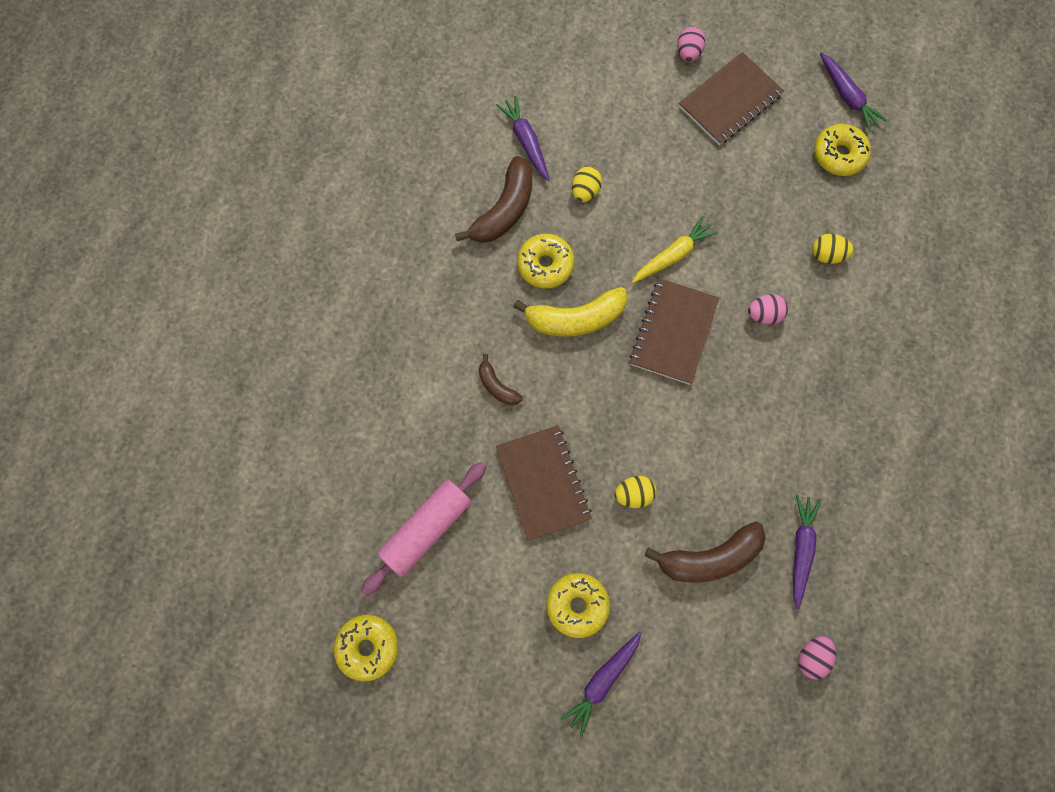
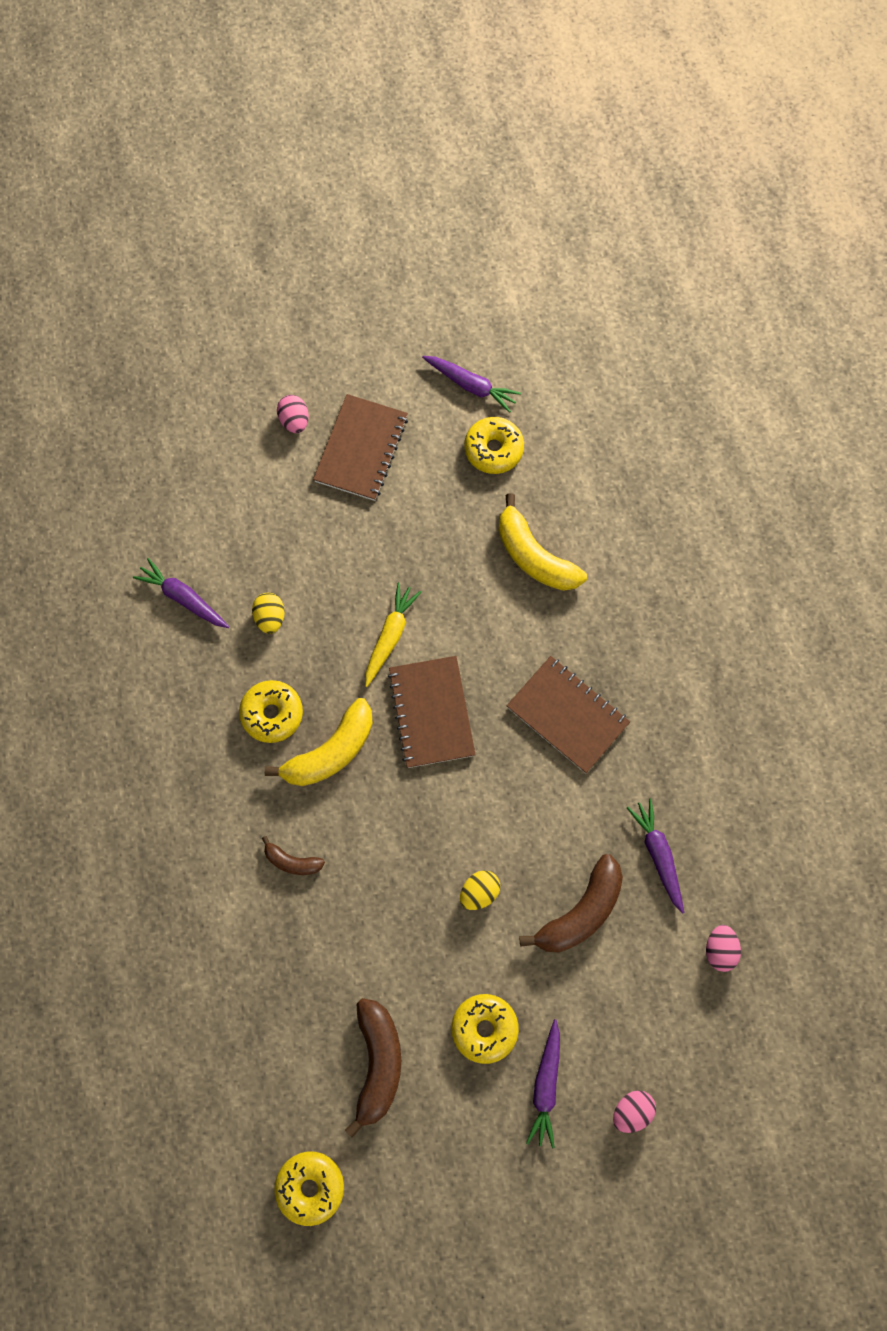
camera: 30 degrees left, 0 degrees up
(426, 529) = (302, 1040): pink rolling pin -> none
(504, 210) = (201, 680): brown banana -> brown banana (377, 1062)
(543, 483) = (388, 930): brown notebook -> brown notebook (567, 715)
(764, 314) = (507, 647): pink egg -> pink egg (631, 1110)
(827, 255) = (534, 556): yellow egg -> yellow banana

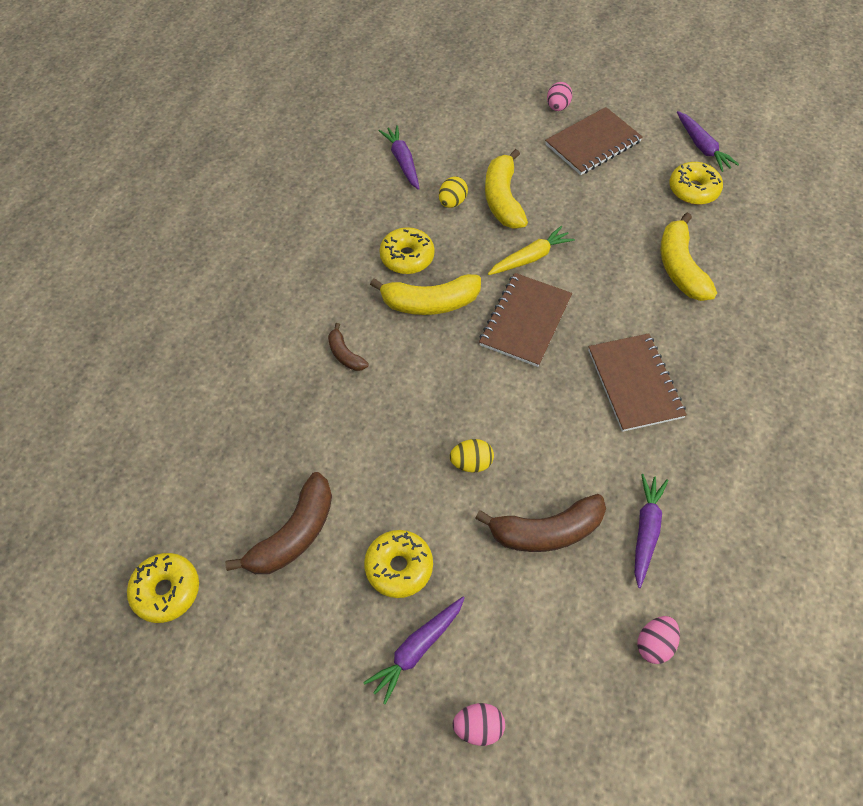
camera: 35 degrees right, 15 degrees down
(318, 581) = (503, 199): none -> yellow banana

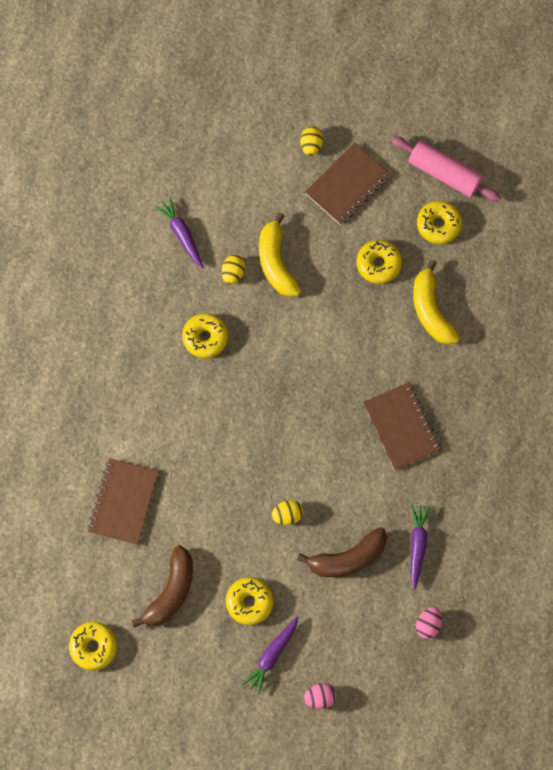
camera: 10 degrees left, 15 degrees up
(345, 354) = (175, 439): brown banana -> none
(430, 303) = (232, 380): yellow banana -> none
(525, 321) = (311, 384): brown notebook -> brown notebook (123, 502)
(530, 258) = (307, 321): yellow carrot -> none
(557, 107) = (311, 145): pink egg -> yellow egg
(621, 216) = (378, 264): none -> yellow donut
(702, 147) = (444, 173): purple carrot -> pink rolling pin

